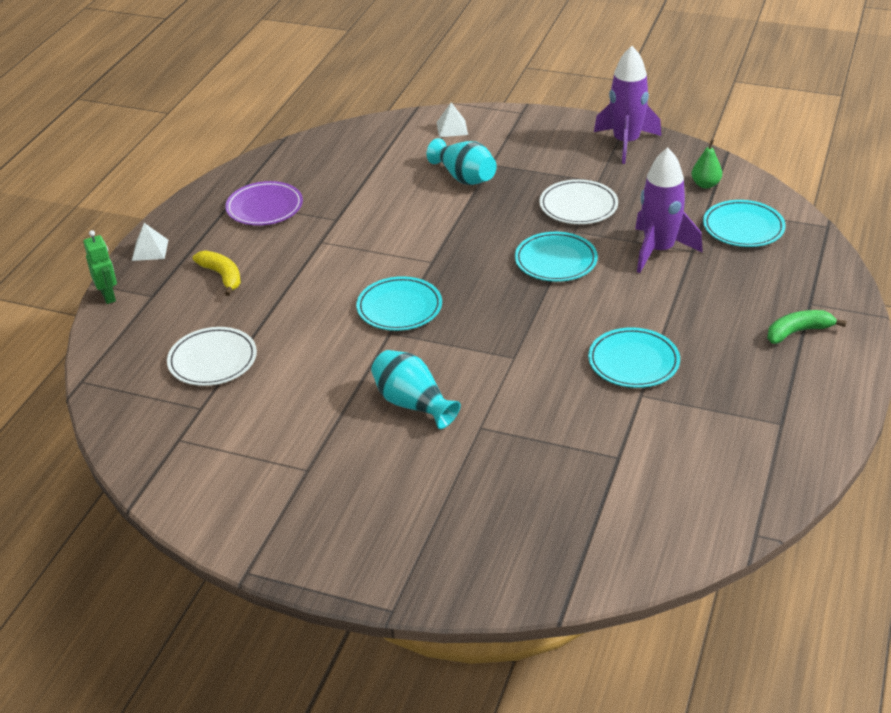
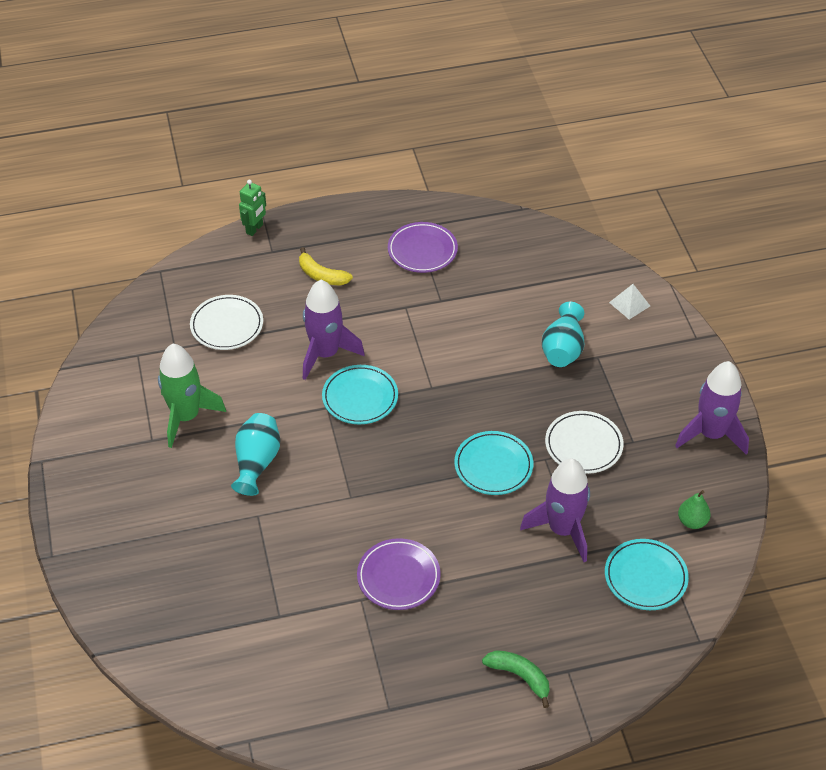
camera: 55 degrees right, 10 degrees up
(150, 250) = (321, 218): white pyramid -> none
(222, 276) = (321, 275): yellow banana -> yellow banana turned 105 degrees clockwise
(302, 433) = (186, 417): none -> green rocket
(323, 309) = (325, 354): none -> purple rocket
(633, 362) = (398, 577): turquoise plate -> purple plate

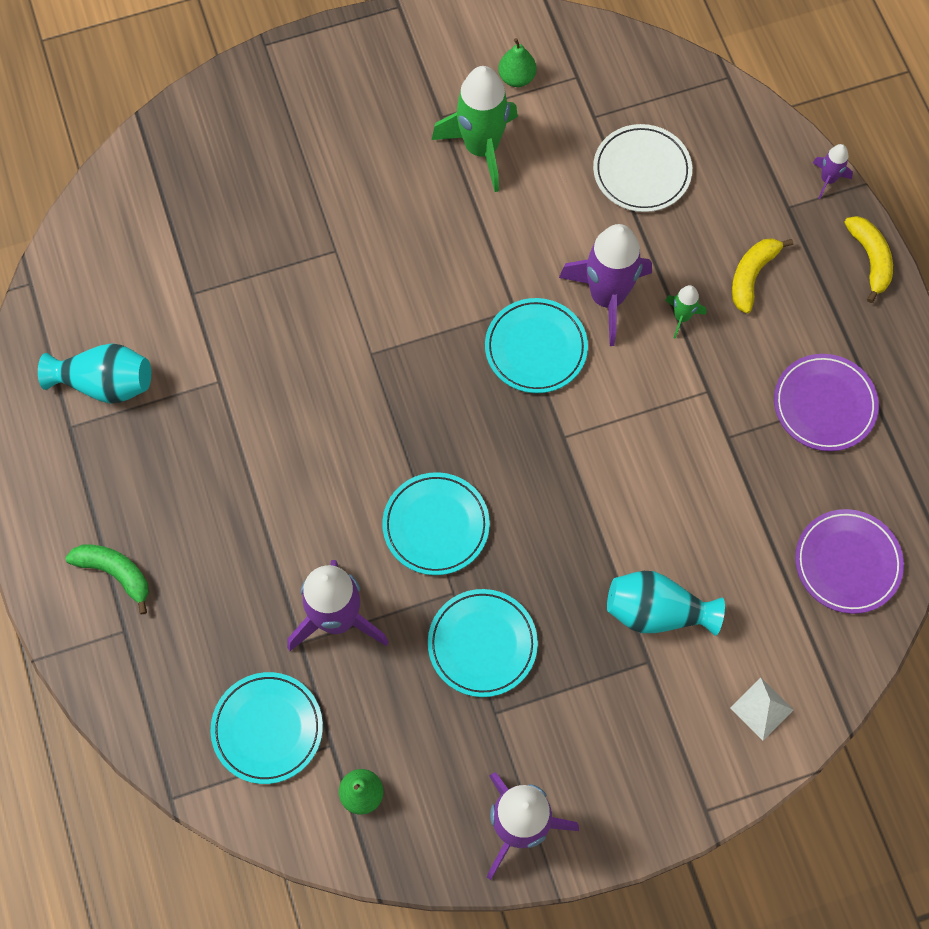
camera: 85 degrees right, 20 degrees up
(129, 391) = (516, 77): none -> green pear
(255, 229) = (828, 179): green robot -> purple rocket
(257, 462) = (416, 238): turquoise vase -> turquoise vase (105, 383)
(319, 216) = (870, 259): none -> yellow banana
(347, 315) = (682, 317): none -> green rocket
(398, 577) = (253, 421): purple plate -> purple plate (847, 563)
(519, 676) = (115, 573): green banana -> green banana turned 90 degrees counterclockwise
(583, 445) = (482, 644): white plate -> turquoise plate

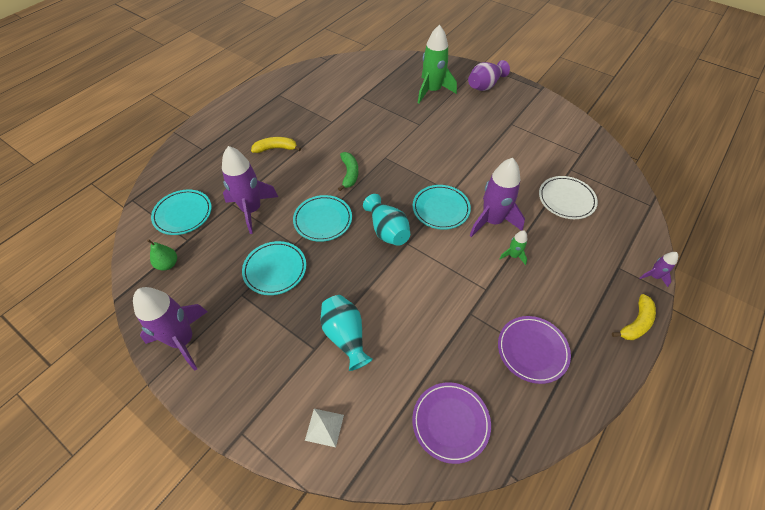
camera: 55 degrees right, 15 degrees down
(105, 383) = (304, 94): turquoise vase -> turquoise vase (387, 230)
(115, 573) = (226, 134): green banana -> green banana (349, 174)
(322, 81) = (485, 85): none -> purple vase
(481, 148) = (512, 142): green rocket -> green rocket (432, 91)
(516, 77) = (556, 136): green pear -> none
(752, 276) = (566, 273): yellow banana -> yellow banana (276, 148)

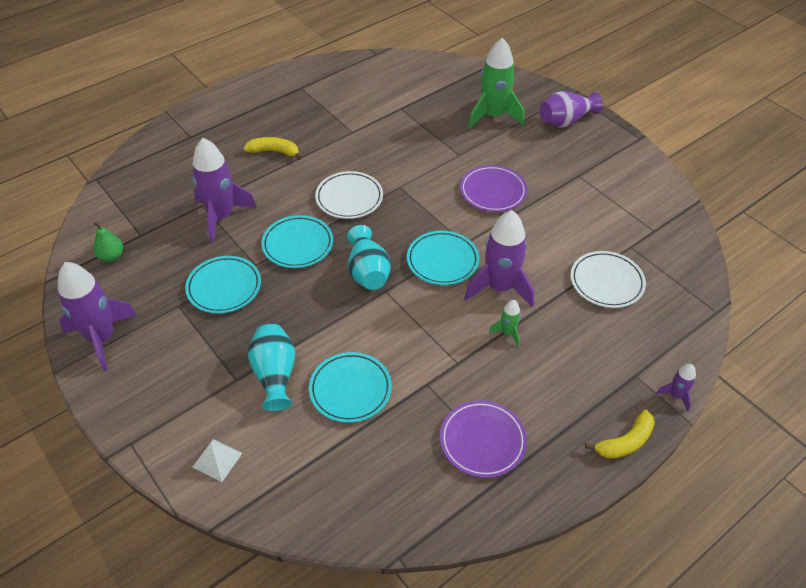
camera: 15 degrees right, 5 degrees down
(183, 214) = (145, 205): turquoise plate -> turquoise plate (350, 389)
(349, 174) = (349, 198): green banana -> white plate
(450, 422) = (355, 490): purple plate -> purple plate (493, 191)

